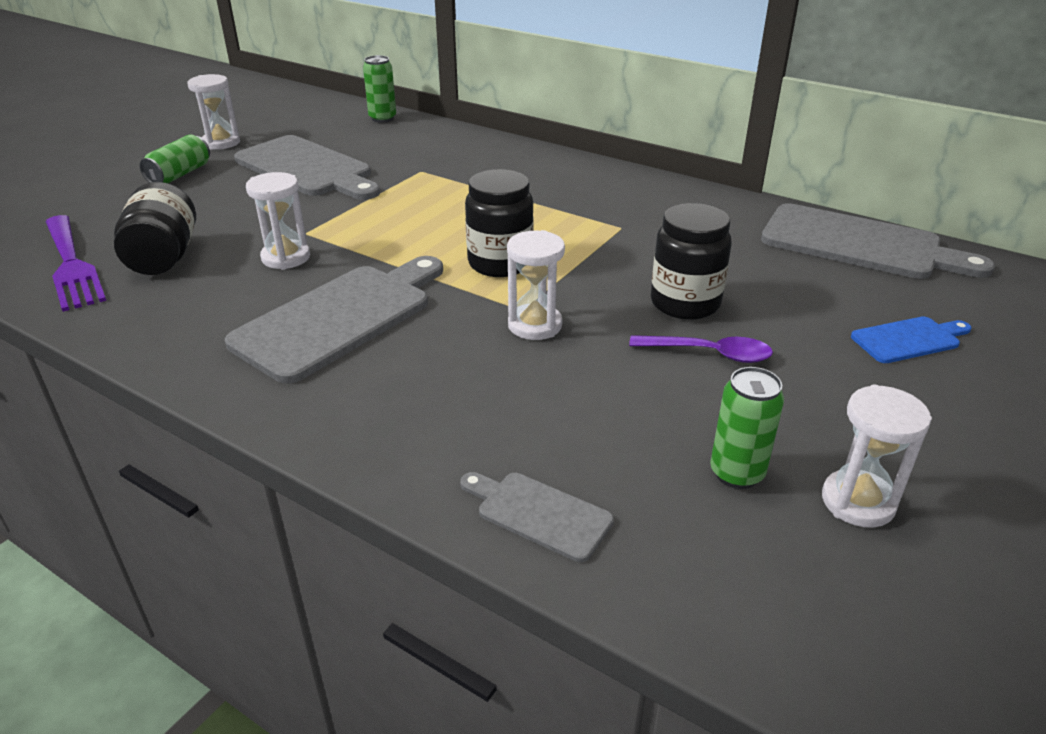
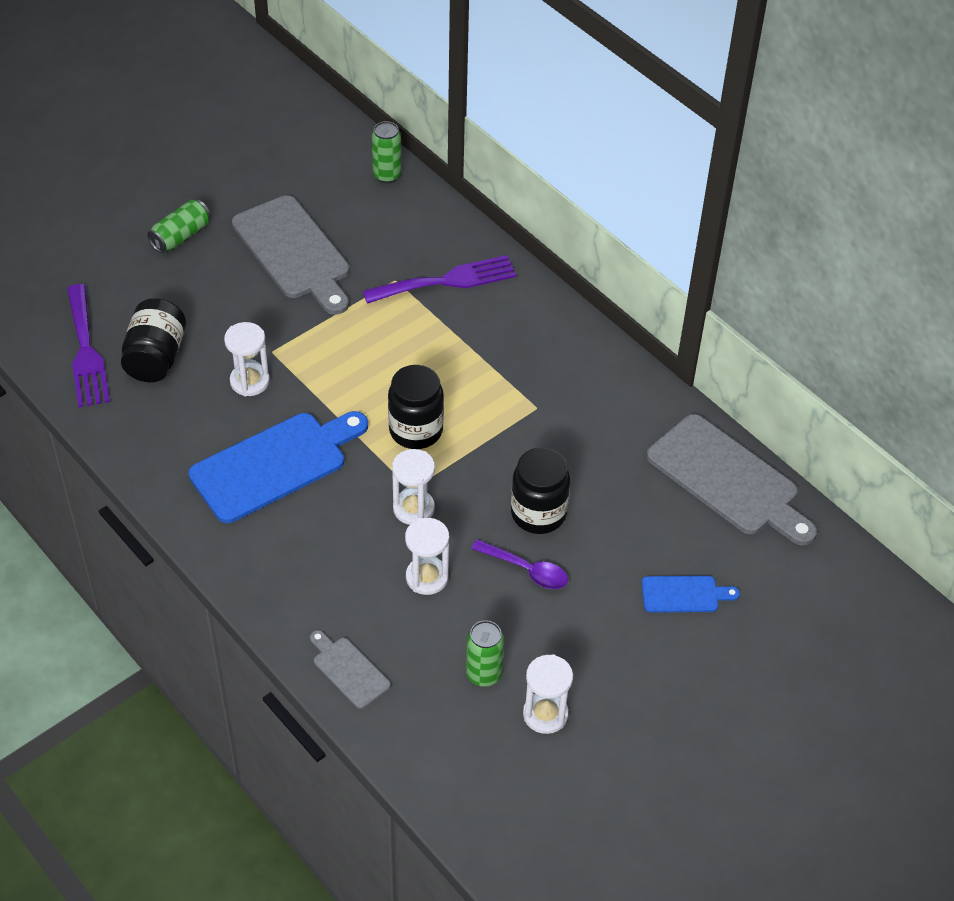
camera: 15 degrees right, 15 degrees up
(221, 143) = (224, 188): white hourglass -> white hourglass (427, 577)
(340, 318) = (275, 465): grey cutting board -> blue cutting board
(474, 165) = (447, 281): none -> purple fork

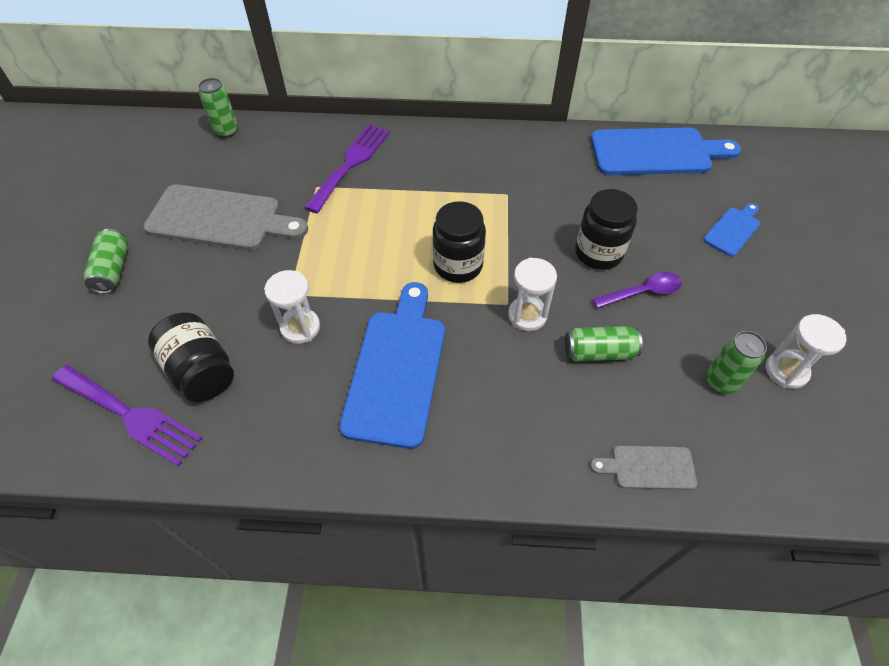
camera: 45 degrees left, 5 degrees up
(427, 577) = (599, 352): white hourglass -> green can
(727, 479) = (656, 152): grey cutting board -> blue cutting board

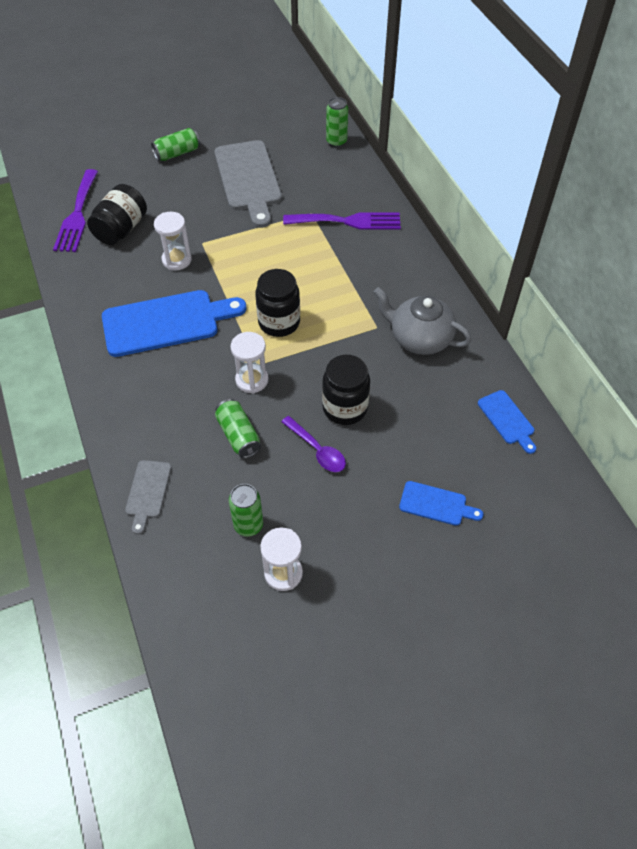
camera: 65 degrees right, 0 degrees up
(537, 171) = (419, 338): none -> grey teapot
(648, 467) = (148, 492): grey cutting board -> grey cutting board turned 150 degrees counterclockwise
(656, 152) = (507, 419): blue cutting board -> blue cutting board, size x0.49

